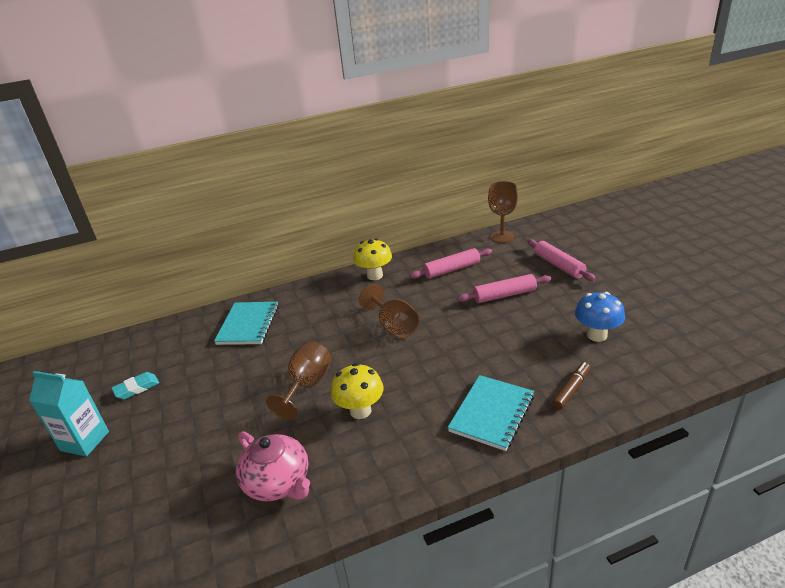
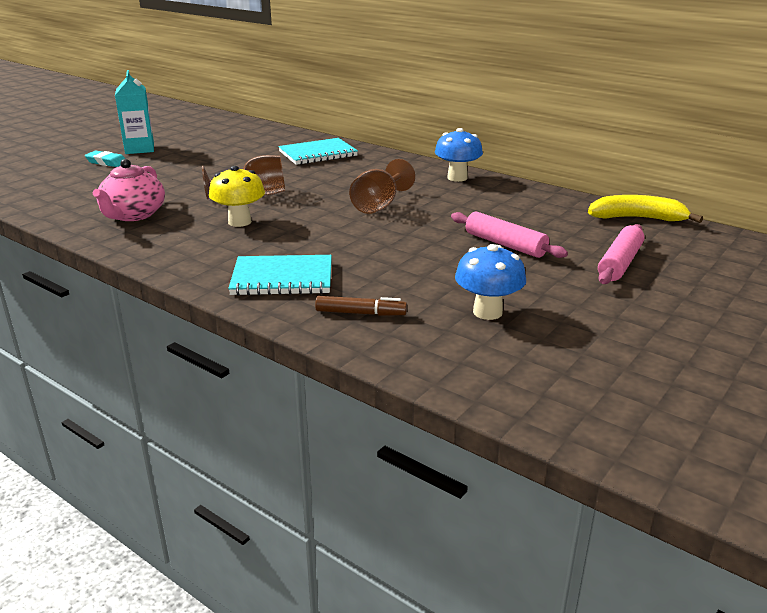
camera: 55 degrees right, 5 degrees down
(137, 388) = (205, 145): turquoise eraser -> turquoise eraser (106, 162)
(375, 275) = (457, 178): yellow mushroom -> blue mushroom
(452, 269) = (520, 208): pink rolling pin -> none
(502, 237) = (637, 218): brown goblet -> yellow banana

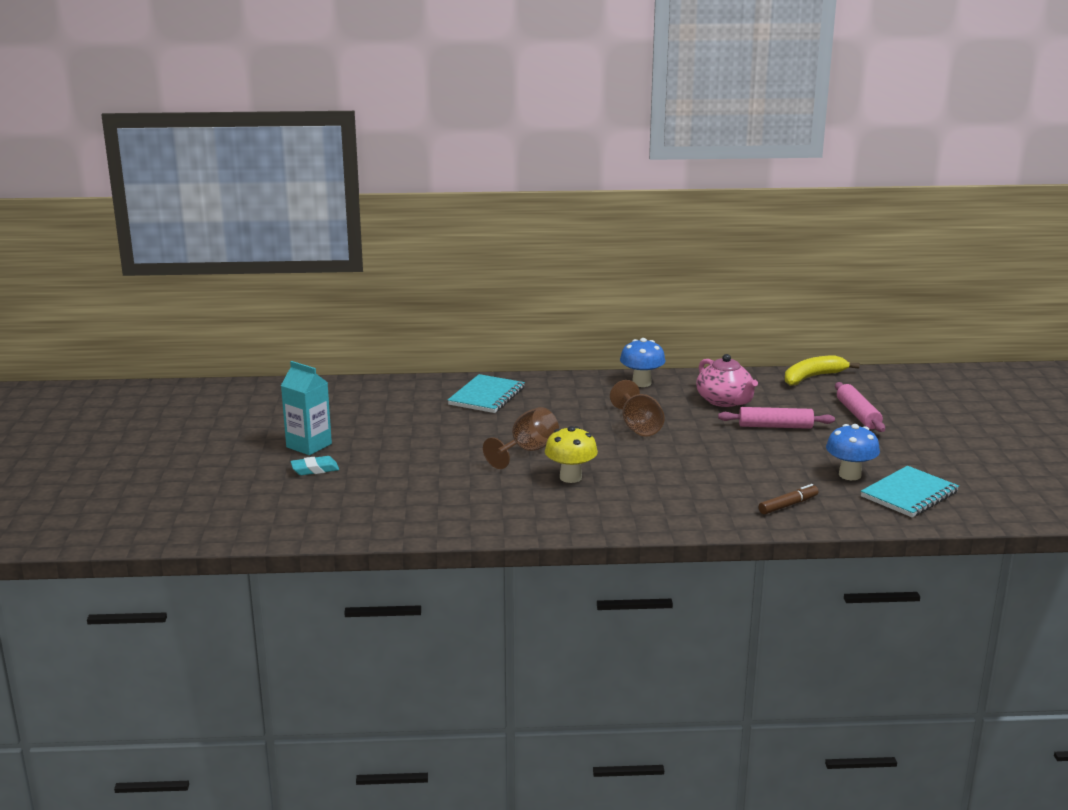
camera: 40 degrees left, 5 degrees down
(133, 215) = (474, 504): pink teapot -> pink teapot (725, 401)
(282, 278) = (696, 504): turquoise notebook -> turquoise notebook (909, 494)

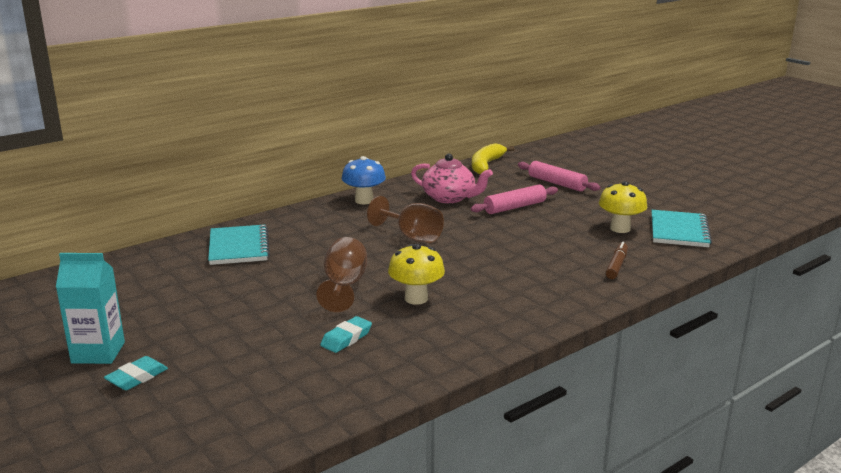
camera: 35 degrees left, 0 degrees up
(479, 489) = (346, 338): none -> turquoise eraser
(849, 475) = (620, 229): blue mushroom -> yellow mushroom

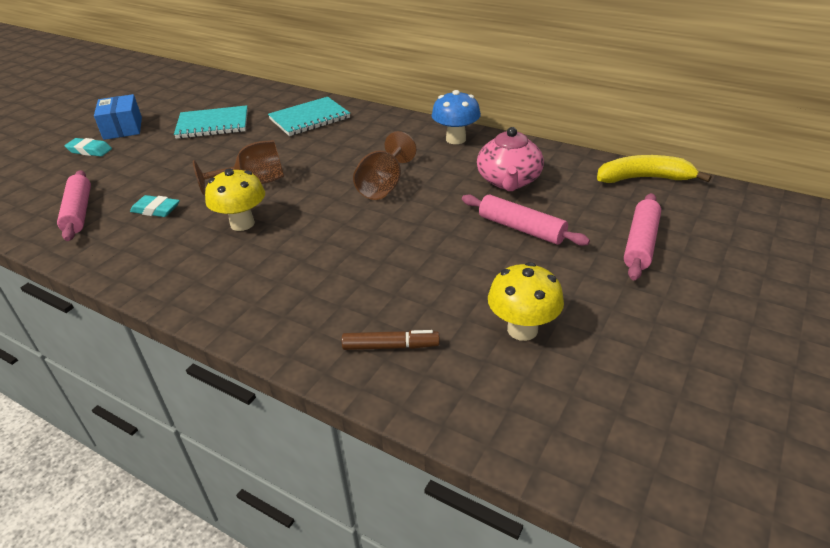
camera: 70 degrees right, 15 degrees up
(98, 352) = (123, 128): turquoise carton -> blue box
(302, 384) = (79, 212): none -> pink rolling pin
(679, 231) = (563, 395): turquoise notebook -> turquoise notebook (213, 125)

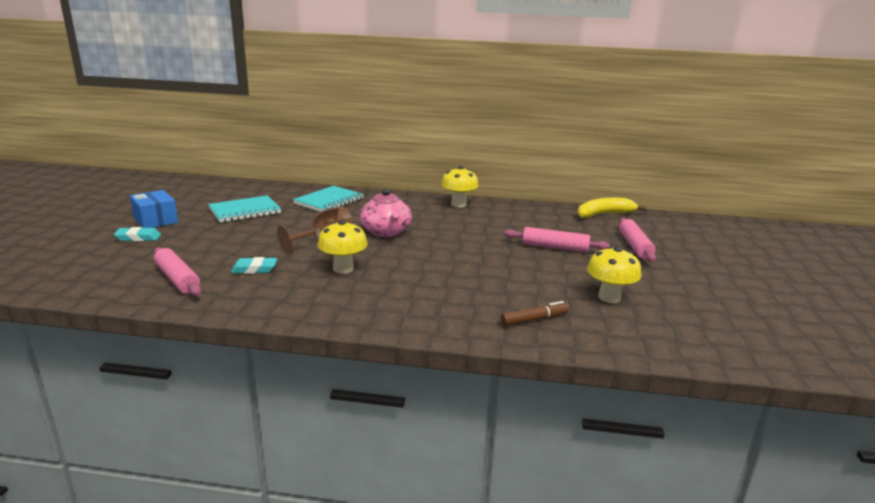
camera: 25 degrees left, 15 degrees down
(384, 186) = (433, 235): brown goblet -> none
(456, 139) = (458, 204): blue mushroom -> yellow mushroom
(508, 181) = (520, 223): pink teapot -> pink teapot (386, 232)

